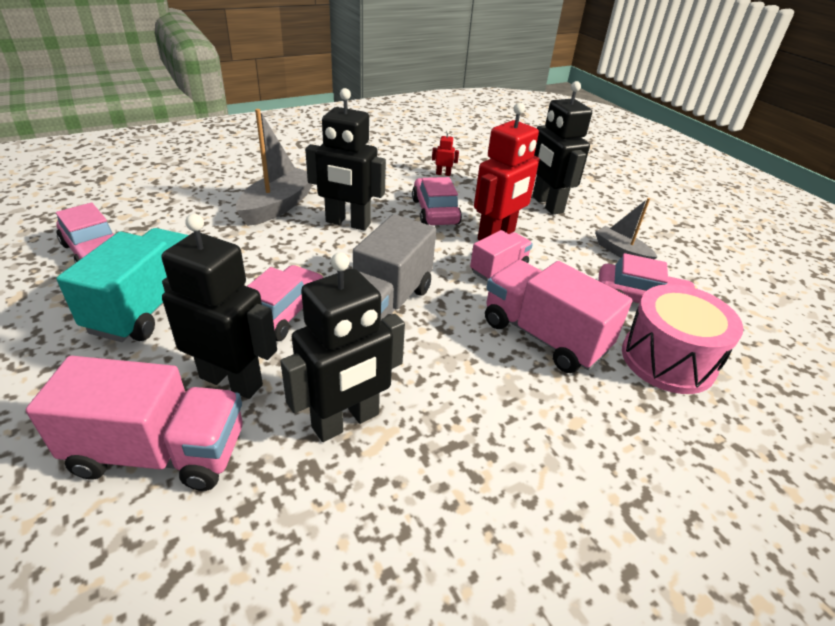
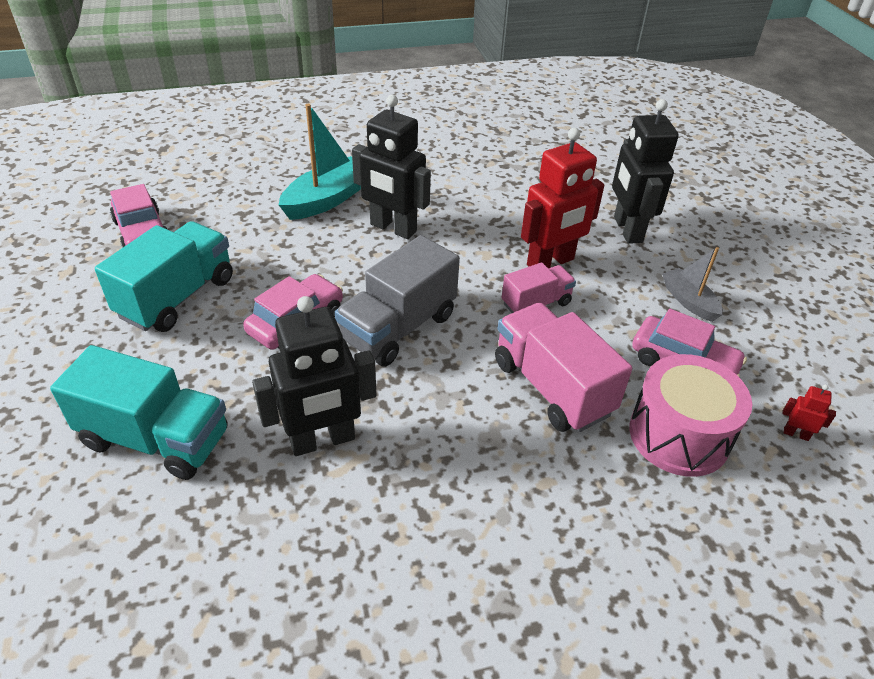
camera: 15 degrees right, 5 degrees up
(159, 452) = (156, 439): pink truck -> turquoise truck
(231, 381) = (232, 384): black robot -> none
(278, 206) = (327, 200): grey boat -> turquoise boat
(435, 211) = (492, 225): pink car -> none
(443, 174) = (520, 177): red robot -> red robot (796, 434)

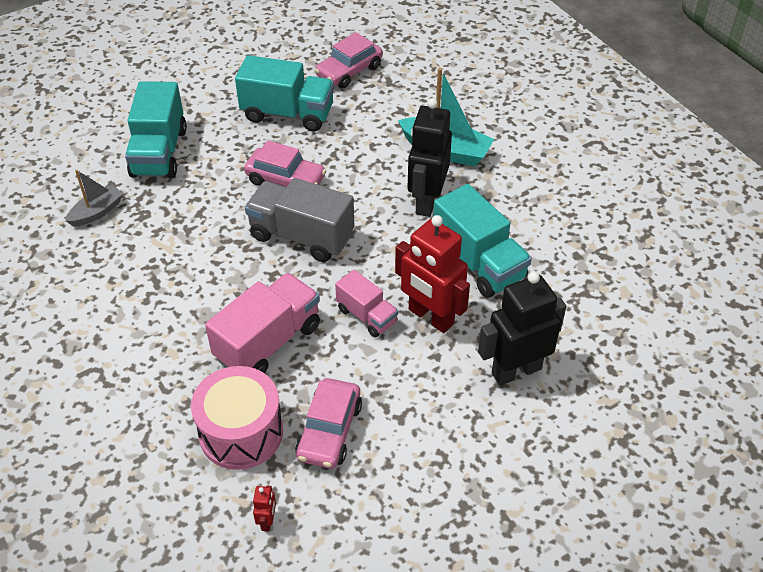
camera: 75 degrees right, 5 degrees up
(322, 440) = (178, 227): black robot -> none
(491, 218) = (478, 262): none -> turquoise truck
(689, 301) = (420, 431): grey boat -> grey boat (97, 212)

